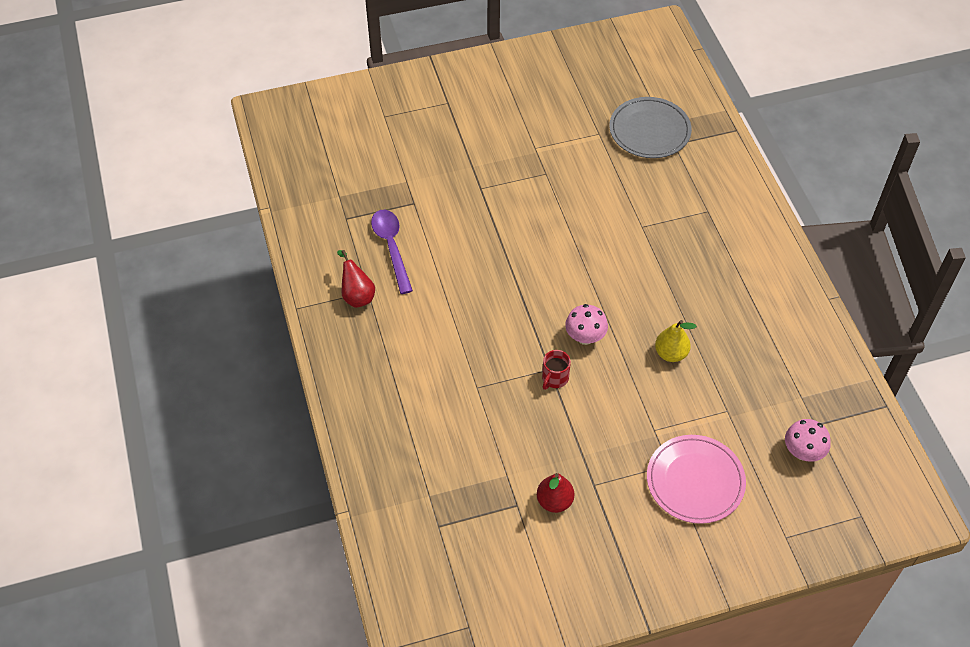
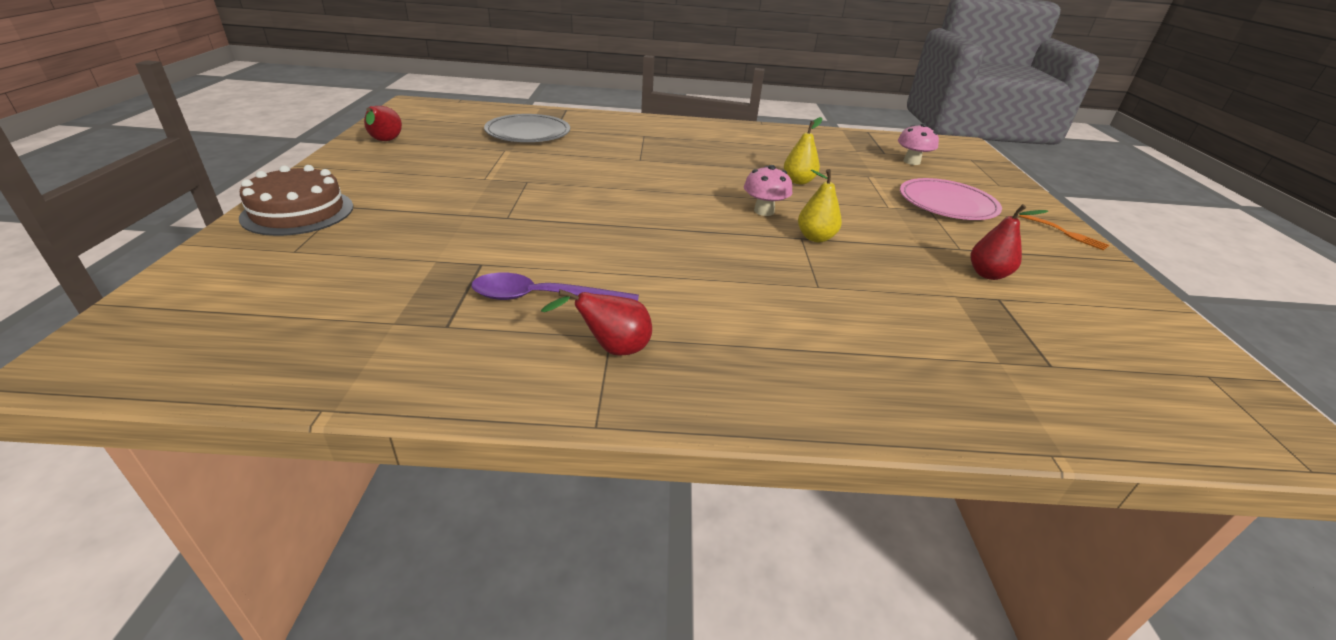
camera: 75 degrees left, 20 degrees down
(428, 88) = (298, 212): none -> brown cake
(554, 378) = (815, 238): red mug -> yellow pear
(563, 60) = (385, 142): none -> red pear
(682, 581) = (1066, 233): none -> orange fork

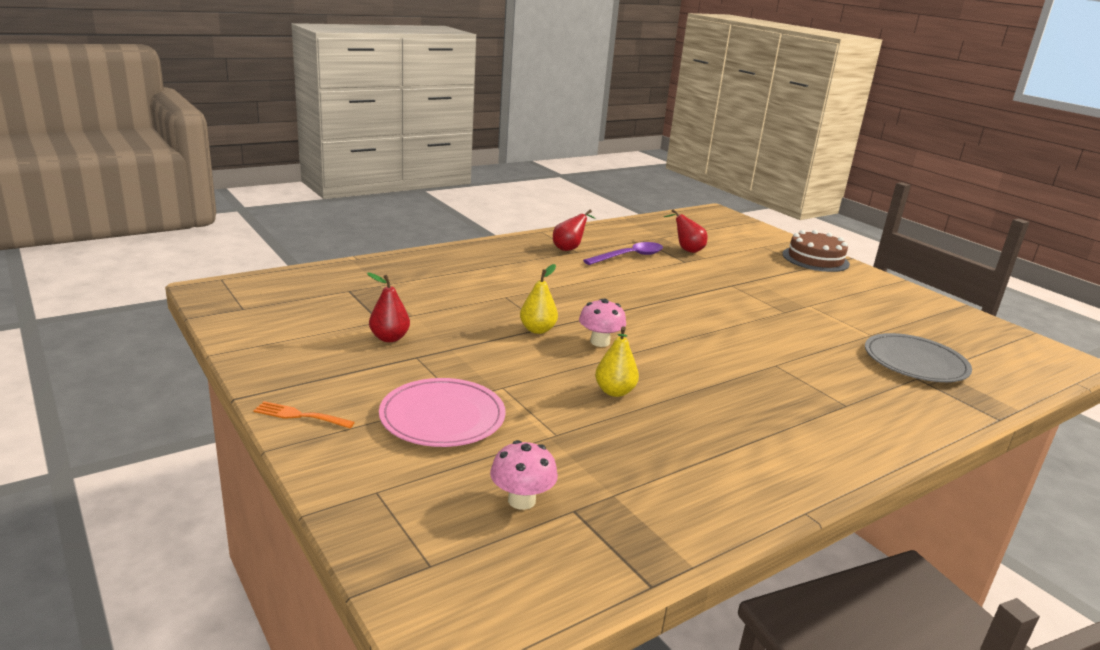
camera: 145 degrees right, 10 degrees down
(385, 142) = (939, 312): red pear -> red pear (686, 249)

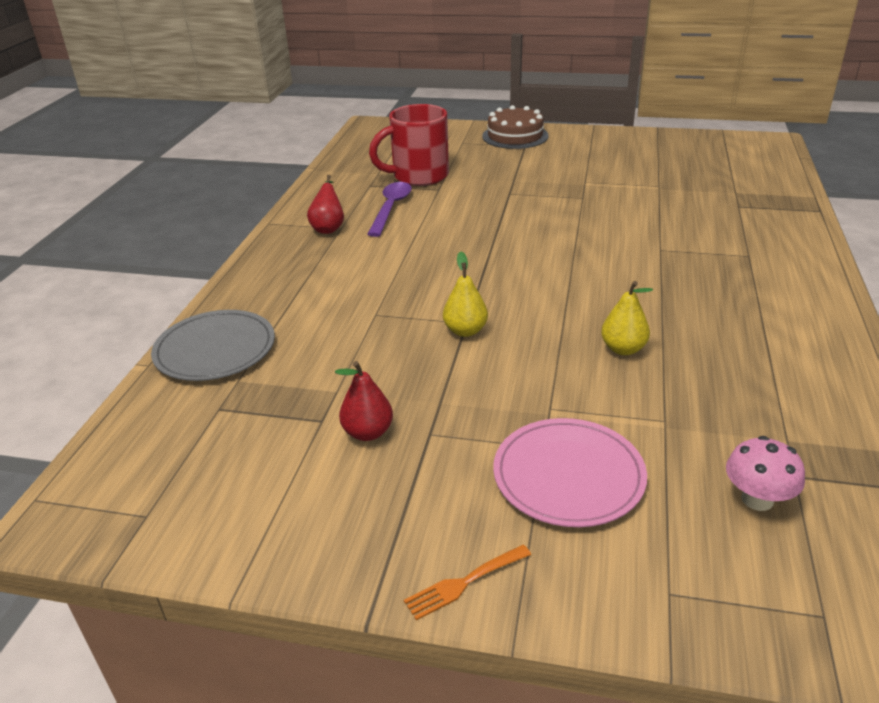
camera: 40 degrees left, 10 degrees up
(600, 342) = (528, 309): pink mushroom -> none
(686, 249) = (418, 176): red pear -> red mug
(915, 362) = (716, 193): grey plate -> grey plate (215, 349)

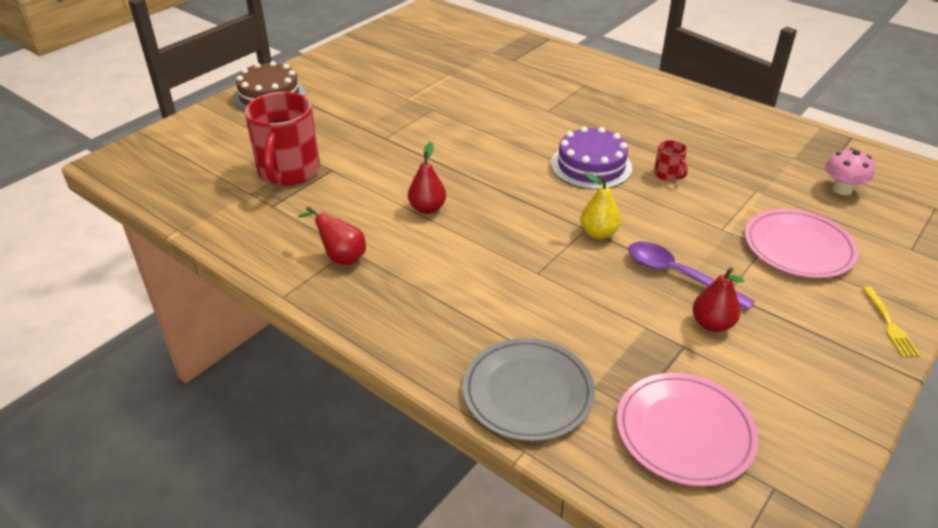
camera: 65 degrees left, 5 degrees up
(201, 444) = (684, 431): none -> pink plate
(391, 208) = (341, 208): purple spoon -> purple spoon (678, 275)
(423, 240) = (427, 208): none -> red pear
(464, 583) = (890, 325): orange fork -> yellow fork
(583, 298) = (591, 166): none -> purple cake
(623, 349) = (668, 174): yellow pear -> red mug

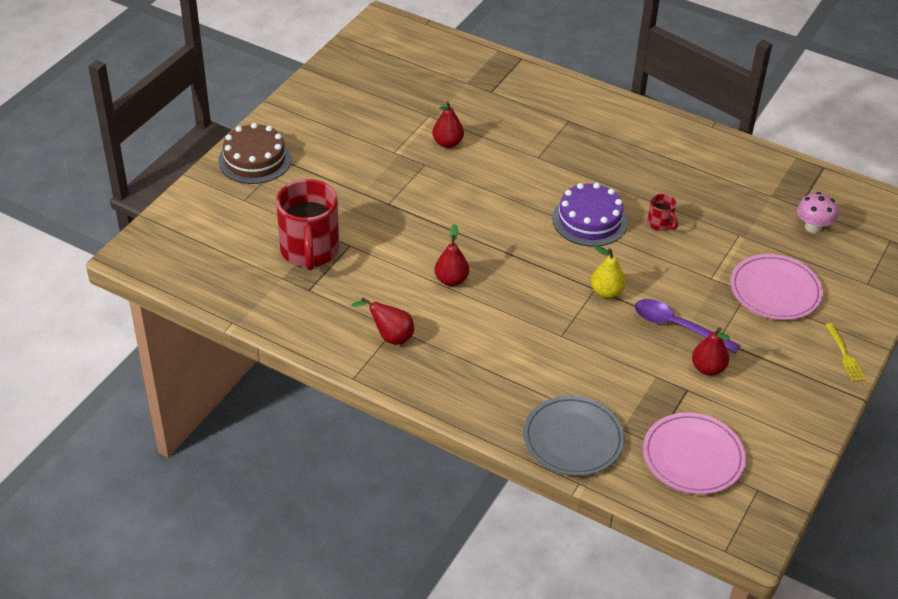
camera: 10 degrees left, 5 degrees up
(460, 95) = (447, 143): none -> red pear

